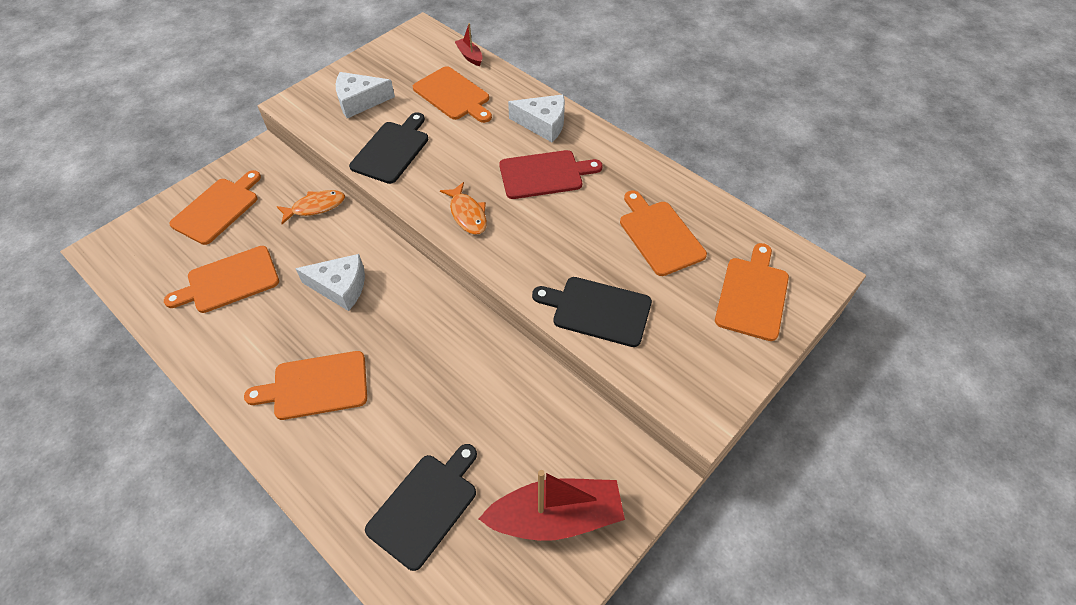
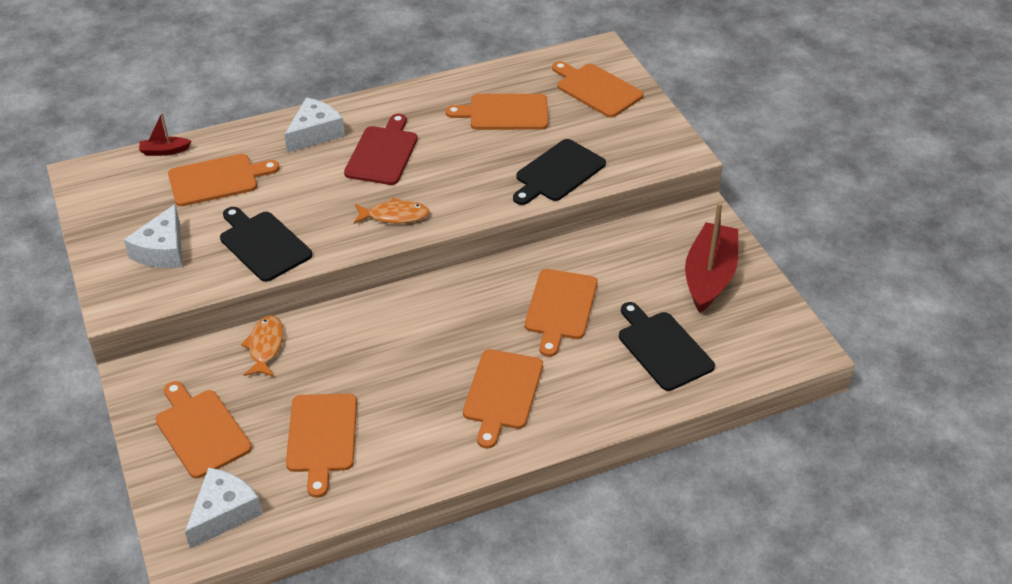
camera: 65 degrees left, 10 degrees down
(340, 287) = (393, 350): white cheese -> white cheese (224, 513)
(444, 391) = (560, 308): none -> orange cutting board

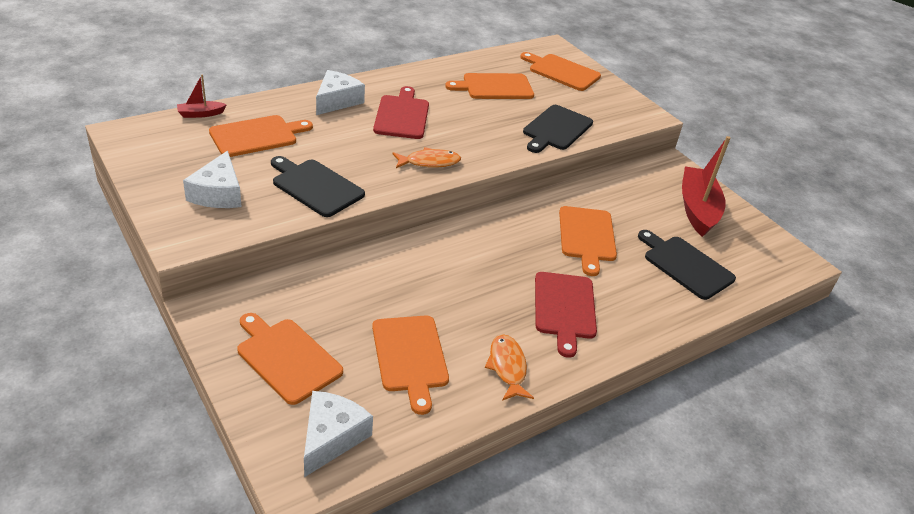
camera: 15 degrees left, 5 degrees down
(265, 347) = (331, 278): orange fish -> orange fish (507, 367)
(502, 393) = (564, 308): orange cutting board -> red cutting board

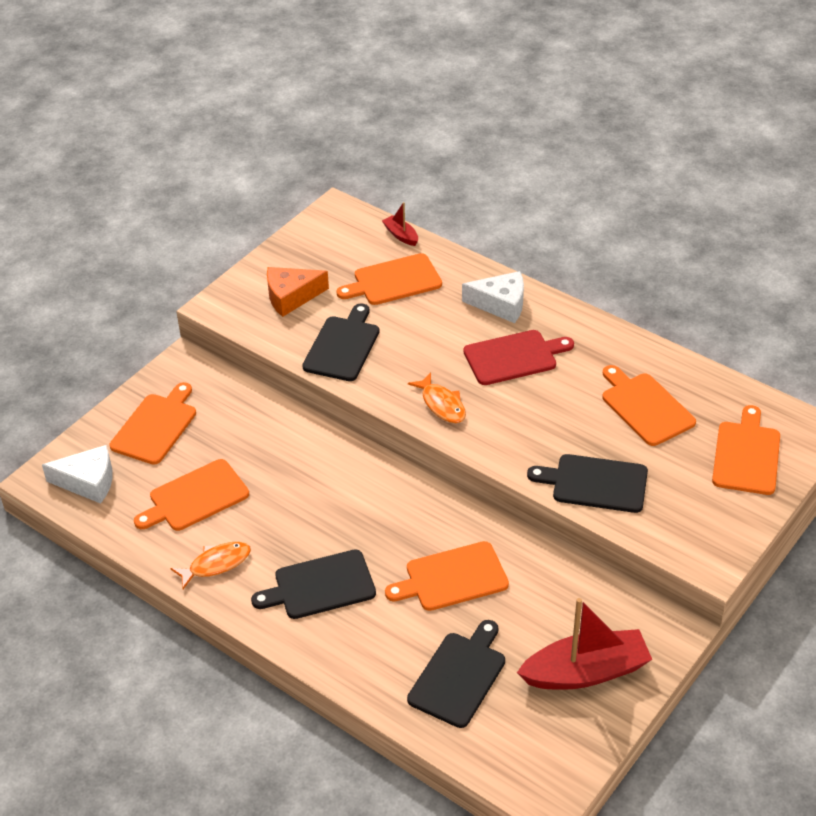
camera: 75 degrees right, 5 degrees up
(218, 193) = (291, 297): white cheese -> orange cheese
(257, 136) = (394, 281): orange cutting board -> orange cutting board turned 120 degrees clockwise
(564, 308) = (320, 586): red cutting board -> black cutting board

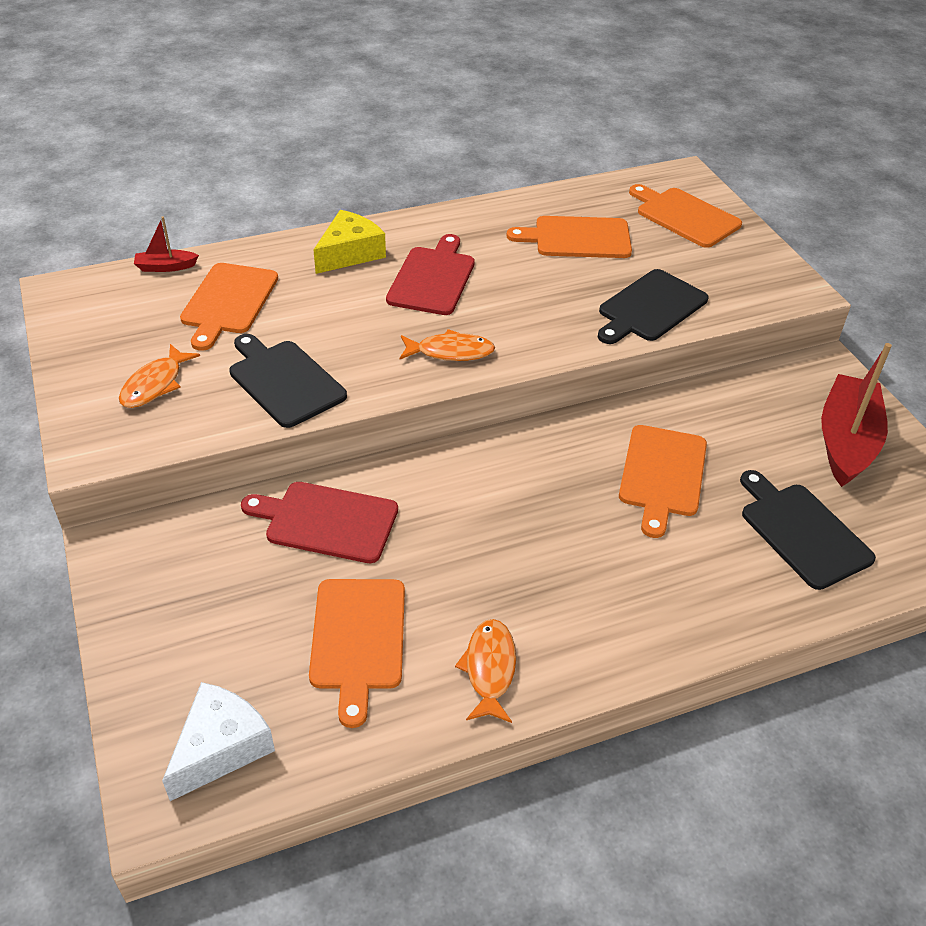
camera: 60 degrees left, 0 degrees up
(155, 426) = (194, 624): orange cutting board -> none
(272, 437) = (326, 521): none -> red cutting board
(291, 297) = (155, 384): orange cheese -> orange fish
(320, 586) = (598, 585): black cutting board -> none
(501, 304) = (349, 253): white cheese -> yellow cheese

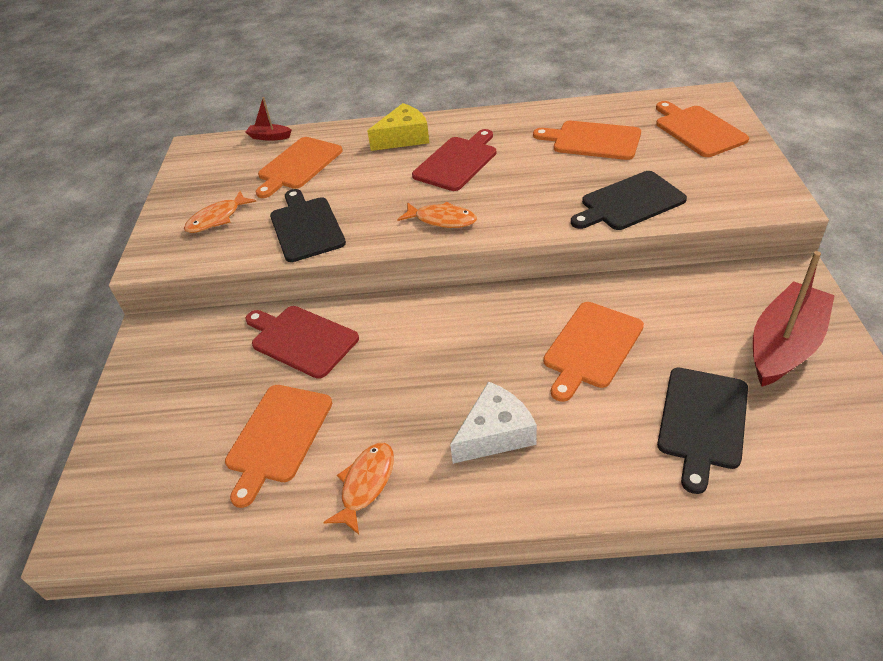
camera: 25 degrees right, 0 degrees up
(220, 747) = (139, 499): white cheese -> white cheese (495, 433)
(802, 532) = (702, 421): black cutting board -> black cutting board turned 150 degrees counterclockwise

